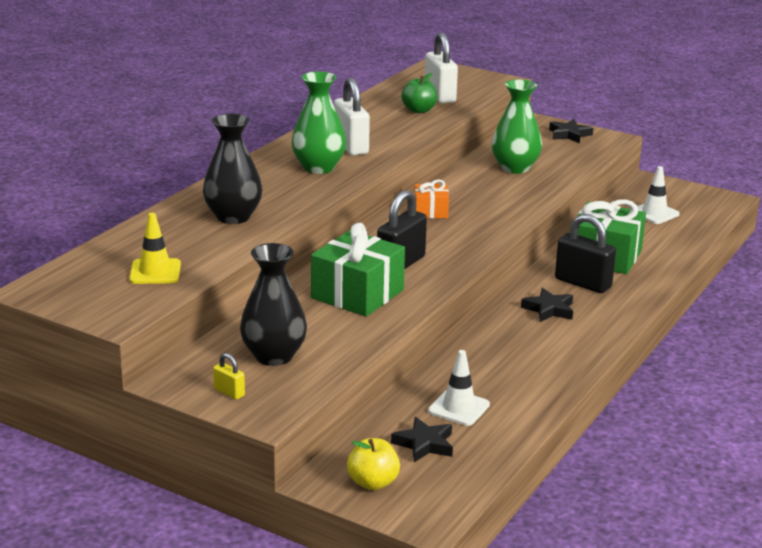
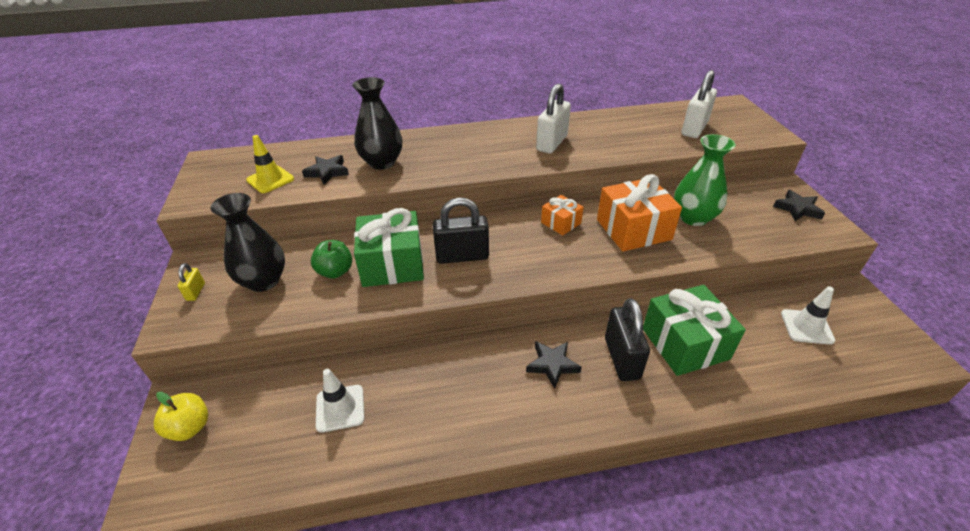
camera: 50 degrees right, 15 degrees up
(318, 167) = (500, 150): green vase -> none
(419, 110) = (655, 134): green apple -> green apple (335, 272)
(424, 444) = (268, 422): black star -> black star (327, 172)
(489, 192) = (633, 229): none -> orange gift

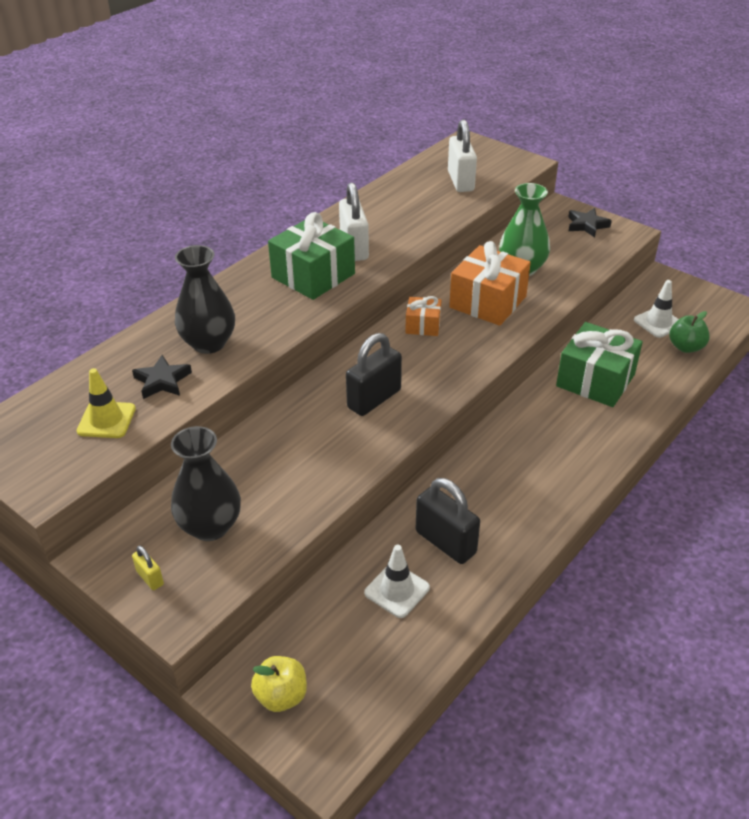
camera: 40 degrees left, 0 degrees up
(335, 272) = (272, 477): green apple -> green apple (685, 347)
(392, 264) = (319, 440): green gift -> green gift (313, 276)
(552, 365) = (522, 452): black star -> none
(622, 358) = (565, 417): black padlock -> black padlock (445, 542)

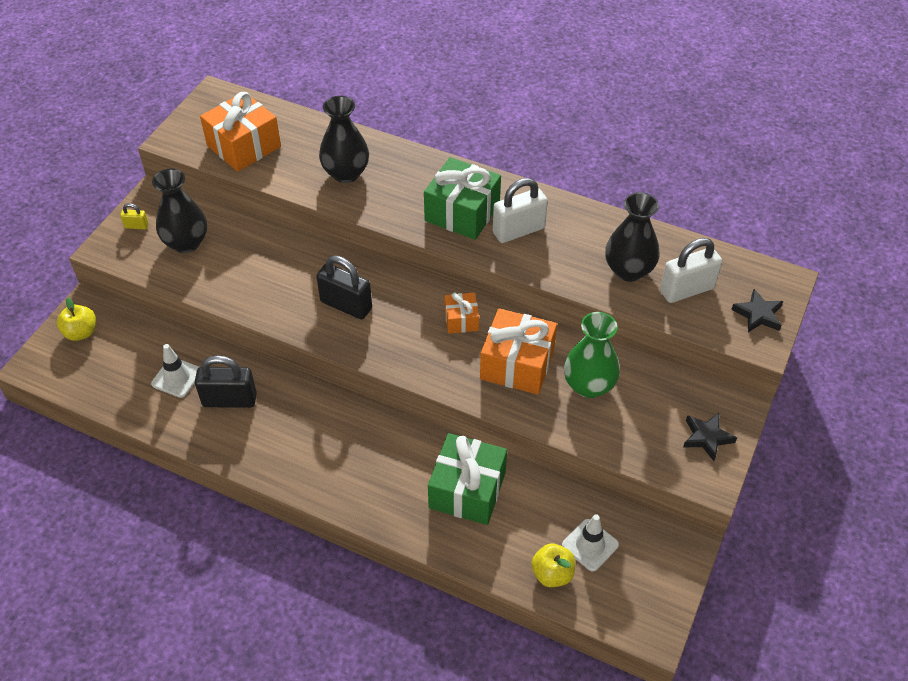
camera: 75 degrees right, 10 degrees up
(106, 420) = (244, 146): yellow traffic cone -> orange gift
(150, 578) = (136, 226): yellow padlock -> yellow padlock turned 60 degrees clockwise
(162, 381) = (293, 161): black star -> black star (758, 314)
(428, 202) = (628, 270): none -> black vase
(445, 542) = (229, 400): black padlock -> black padlock turned 60 degrees clockwise
(685, 347) = (552, 574): green apple -> yellow apple

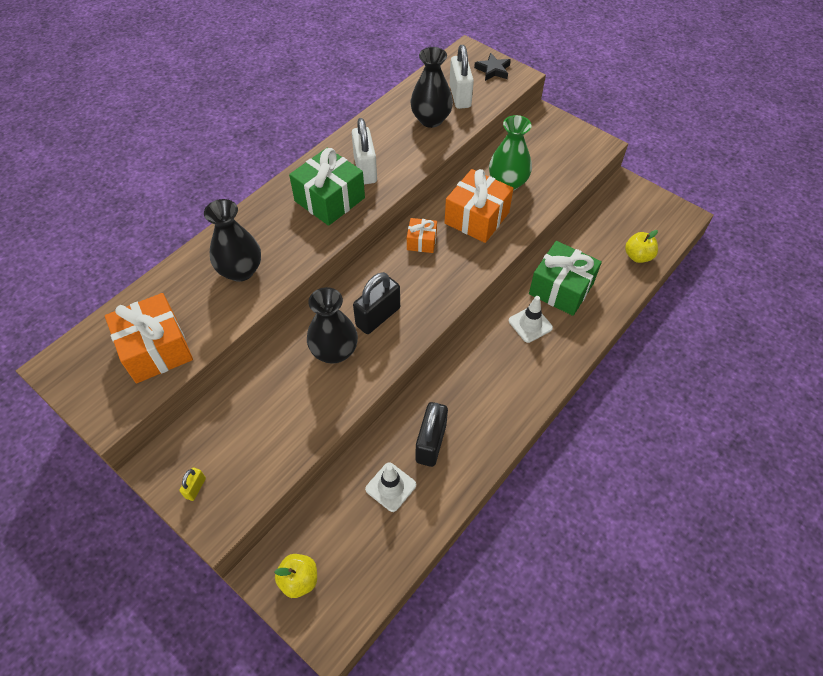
camera: 75 degrees left, 5 degrees up
(186, 242) = (243, 440): black vase -> black vase (334, 351)
(590, 545) = (618, 231): white traffic cone -> white traffic cone (530, 324)
(706, 437) = (566, 136): black star -> none

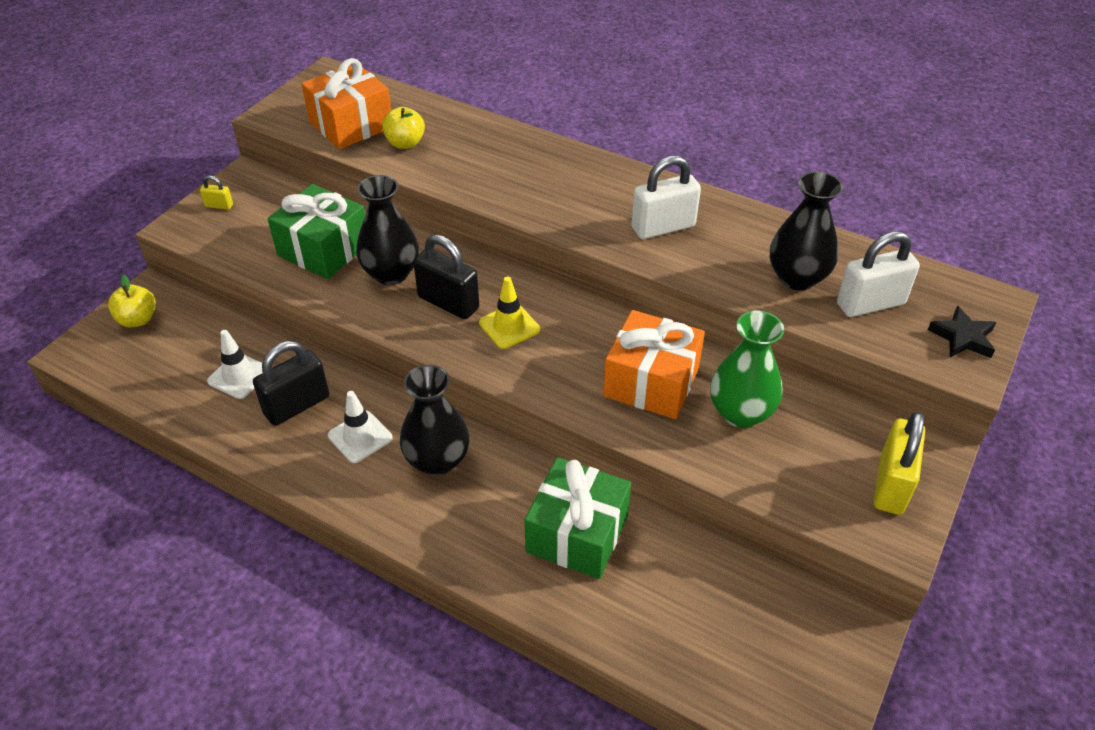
camera: 80 degrees right, 10 degrees down
(240, 270) = (464, 157): black vase -> black vase (437, 460)
(329, 199) = (596, 205): green gift -> green gift (324, 249)
(411, 283) = (509, 326): none -> yellow traffic cone
(421, 241) = (586, 327): orange gift -> none
(431, 443) = (297, 405): black padlock -> black padlock turned 45 degrees counterclockwise
(530, 324) = (499, 497): white traffic cone -> white traffic cone (360, 437)
(565, 137) = (891, 485): none -> yellow padlock
(638, 256) = (680, 650): yellow apple -> yellow apple (405, 143)

